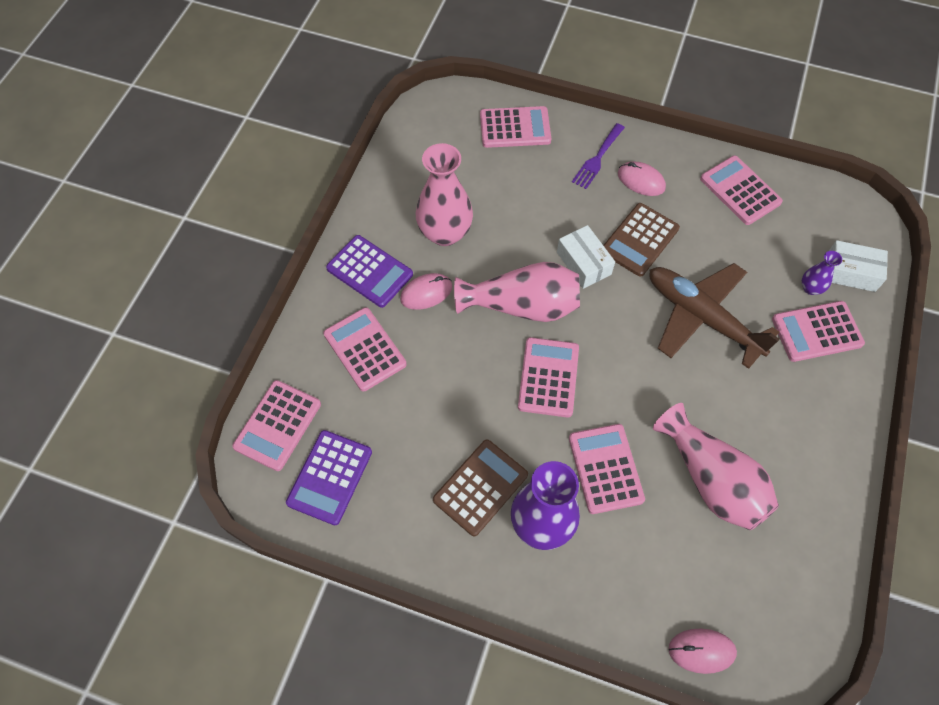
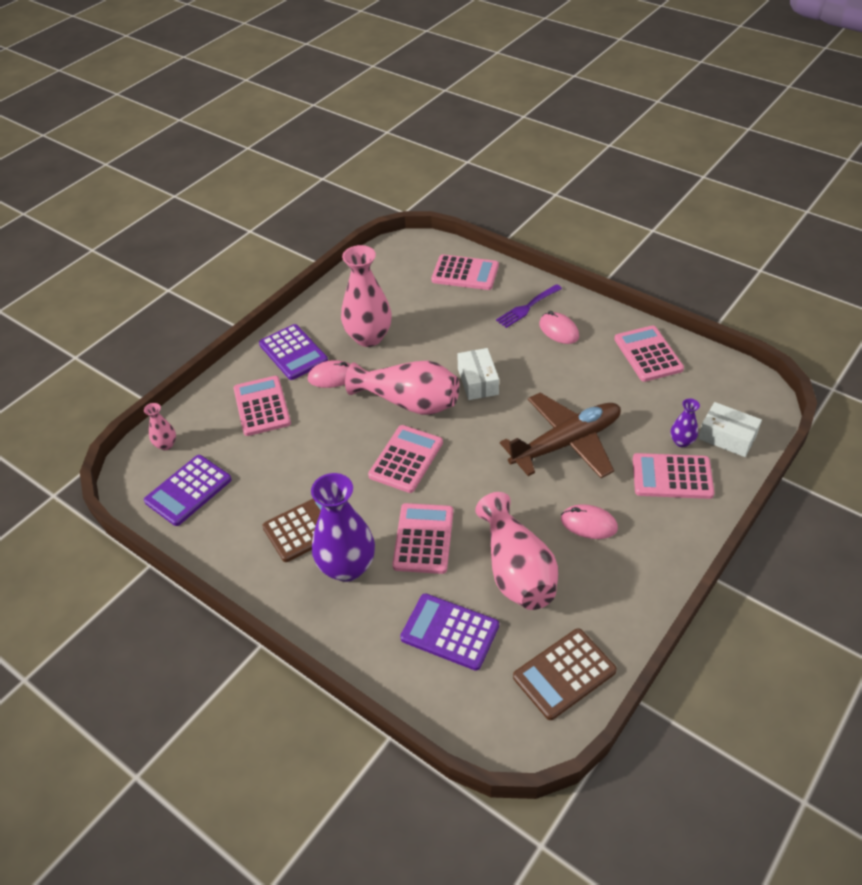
camera: 20 degrees right, 15 degrees down
(277, 425) = (166, 445): pink calculator -> pink vase
(639, 240) = (536, 374): brown calculator -> brown calculator (564, 674)
(675, 569) = (450, 632): none -> purple calculator
(701, 317) = (566, 443): brown plane -> brown plane turned 90 degrees clockwise
(701, 651) = (443, 702): pink mouse -> pink mouse (588, 524)

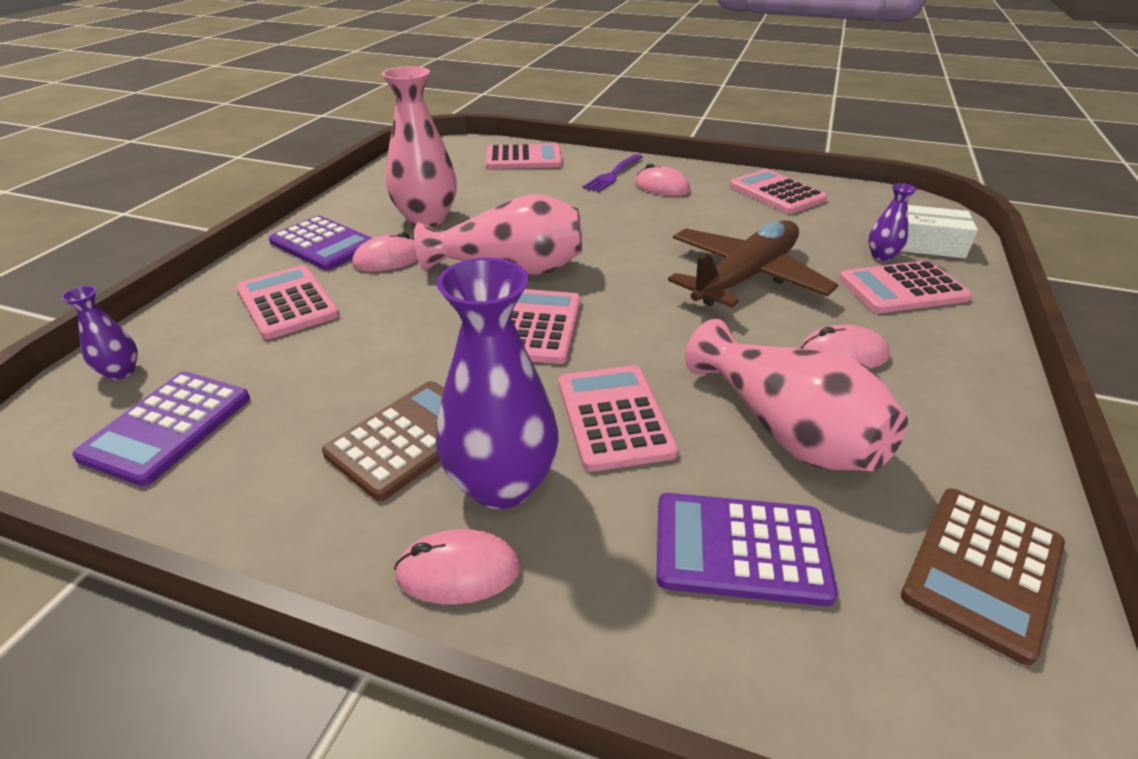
camera: 20 degrees left, 10 degrees down
(166, 445) = (121, 372): pink vase -> purple vase
(311, 609) = (458, 571): none -> pink mouse
(478, 381) = (592, 238): white box -> none

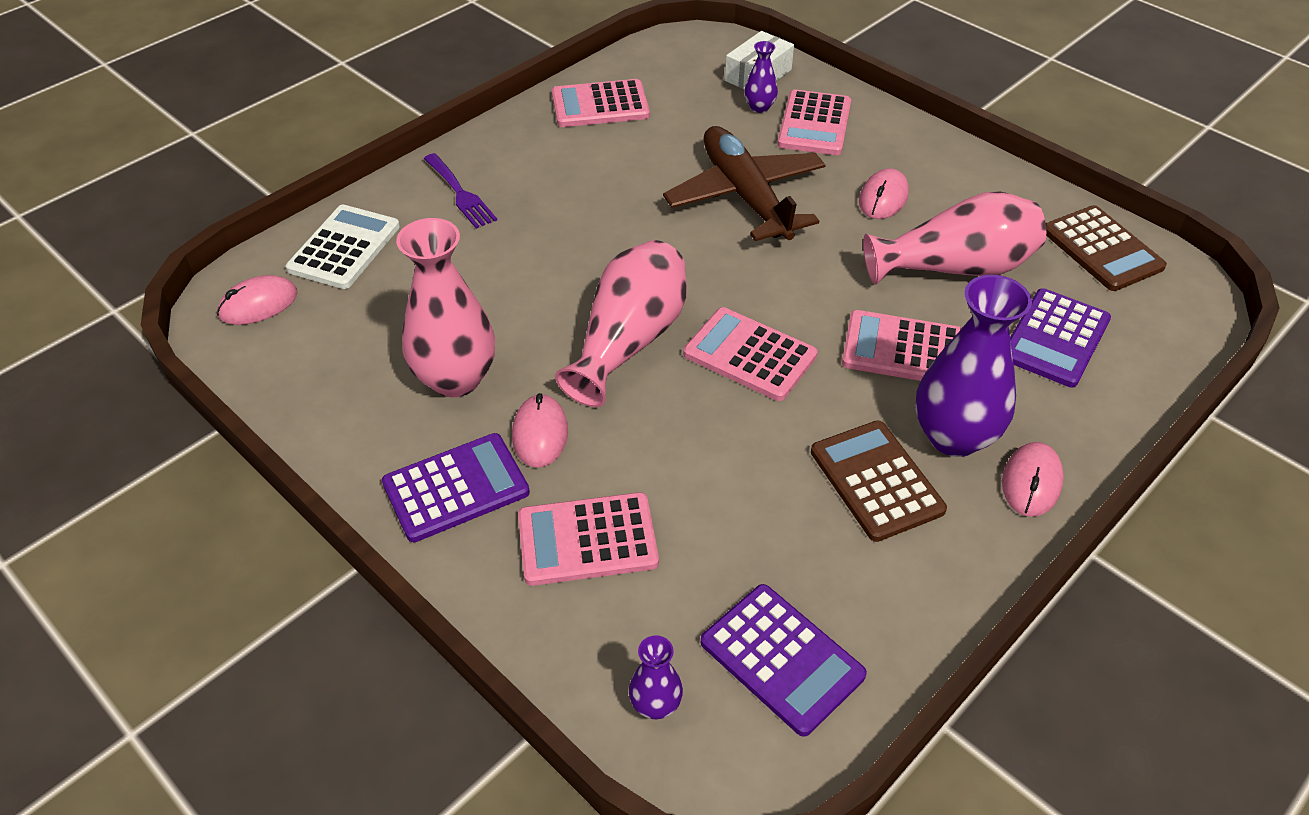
camera: 65 degrees left, 10 degrees up
(524, 158) = (344, 248): pink calculator -> white calculator
(662, 187) = (524, 171): pink mouse -> pink mouse (258, 304)

